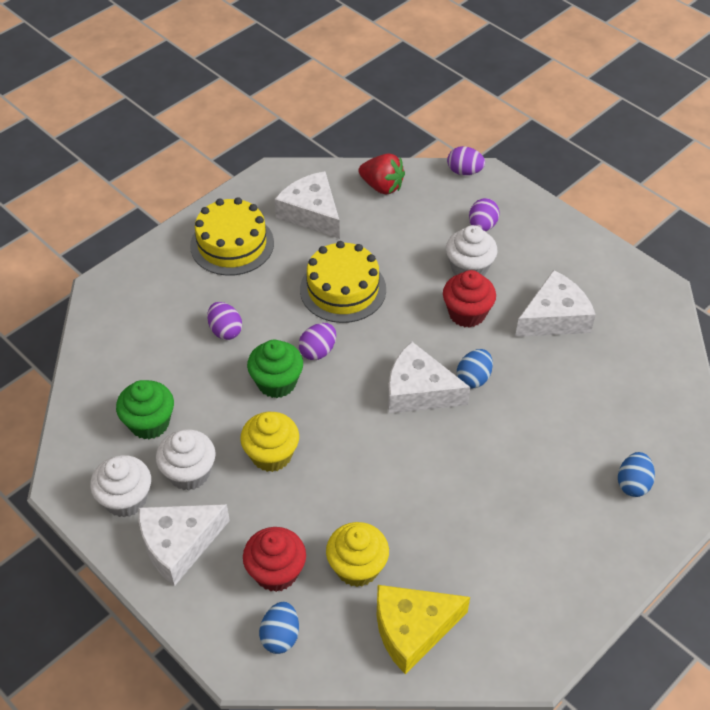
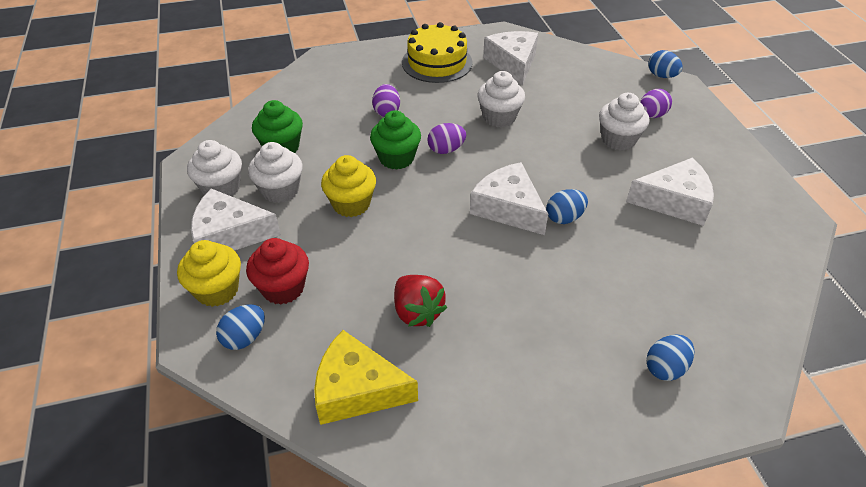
camera: 30 degrees right, 5 degrees down
(343, 289) = (499, 117): yellow cake -> white cupcake
(357, 567) = (350, 316): yellow cupcake -> yellow cupcake (217, 290)
(382, 186) = (583, 64): red strawberry -> red strawberry (417, 312)
(464, 171) = (661, 76): purple egg -> blue egg
(467, 313) = (593, 169): red cupcake -> none

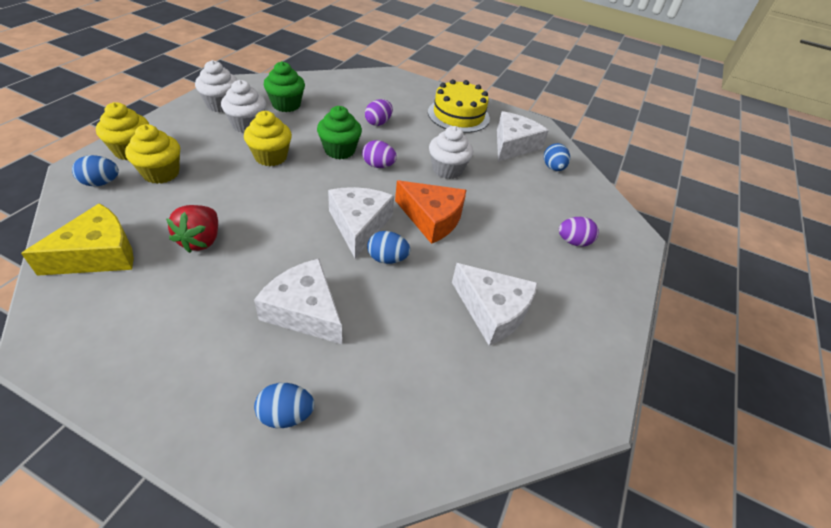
camera: 35 degrees right, 0 degrees up
(229, 234) = (185, 129): white cheese -> white cheese (304, 311)
(283, 288) = (161, 173): red cupcake -> yellow cupcake
(357, 390) = (98, 254): yellow cheese -> yellow cheese turned 90 degrees clockwise
(546, 165) = (432, 218): none -> orange cheese
(618, 140) = (516, 239): white cupcake -> none
(661, 76) = (629, 222): blue egg -> blue egg (553, 168)

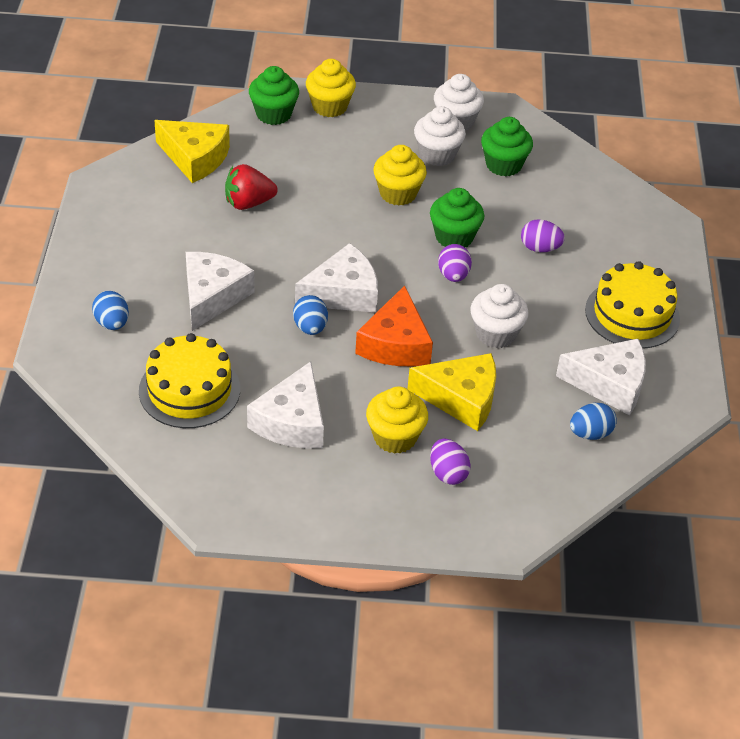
camera: 70 degrees right, 0 degrees up
(101, 183) = (273, 114): blue egg -> green cupcake
(161, 173) = (314, 139): yellow cupcake -> yellow cupcake (395, 437)
(422, 375) = (189, 390): none -> yellow cake
(502, 208) = (461, 398): none -> yellow cheese

